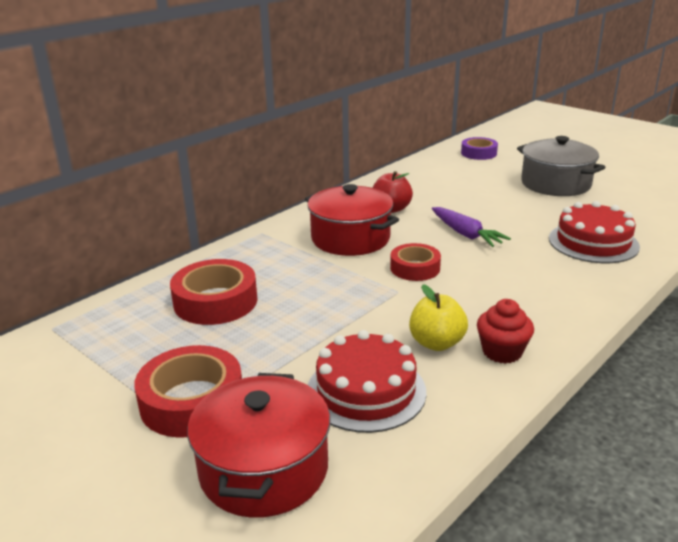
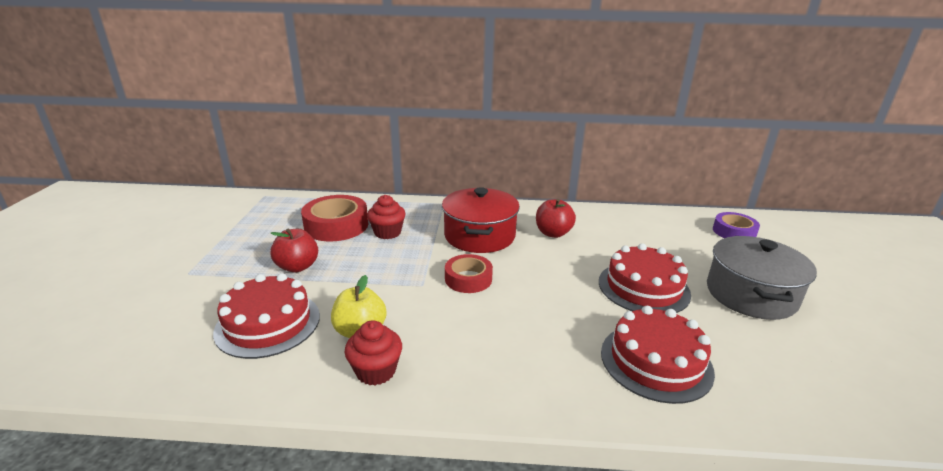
camera: 50 degrees right, 0 degrees up
(192, 401) = (216, 265): red tape -> none
(264, 469) = (154, 318): red pot -> none
(274, 347) = (297, 267): none -> red apple
(276, 278) = (387, 232): none -> red cupcake
(466, 234) = (560, 281): purple carrot -> none
(509, 210) = (643, 287): none -> red cake

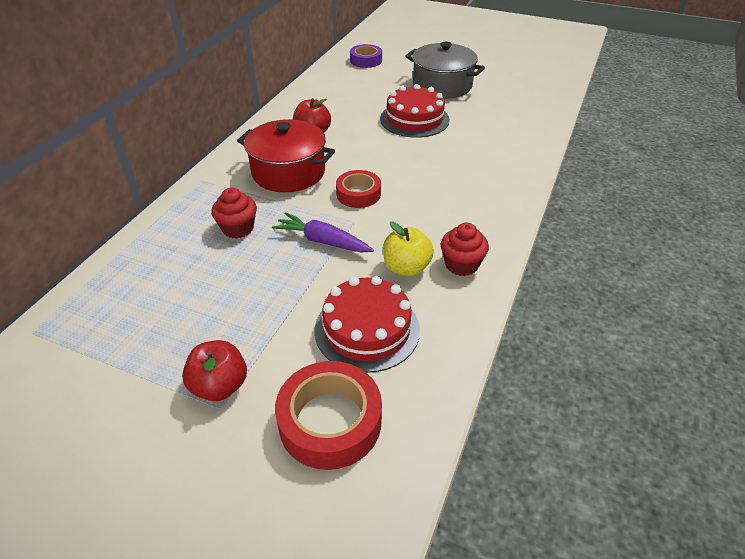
camera: 70 degrees left, 15 degrees up
(297, 267) = (268, 304): red apple -> red apple (220, 386)
(336, 225) = (190, 266): red tape -> red tape (330, 421)
(385, 274) = (322, 241): none -> purple carrot
(656, 361) = (492, 142): red cake -> none

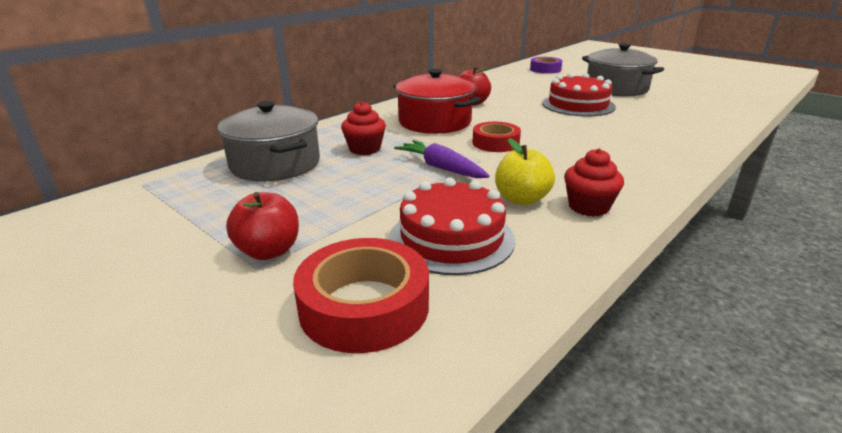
camera: 20 degrees right, 15 degrees down
(158, 271) = (275, 164): none -> grey pot

